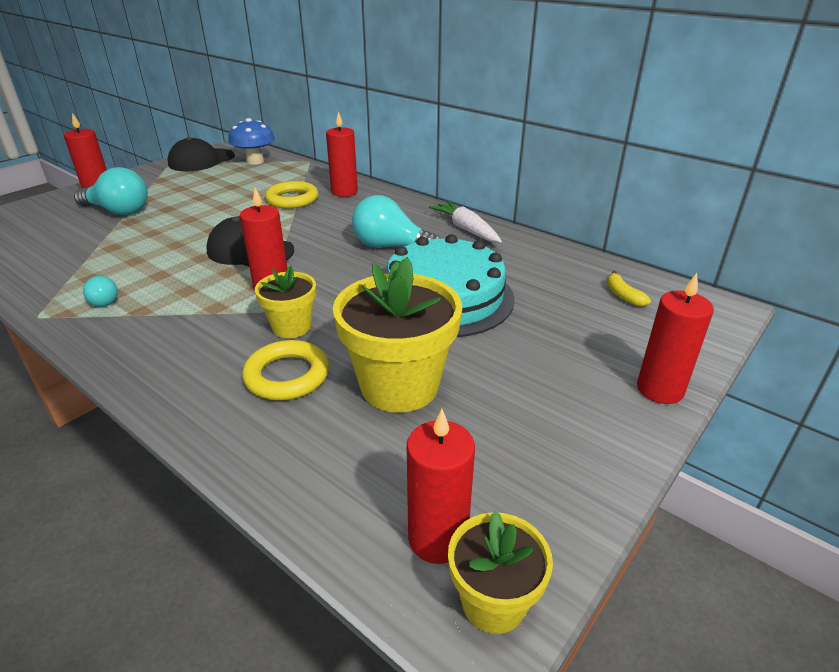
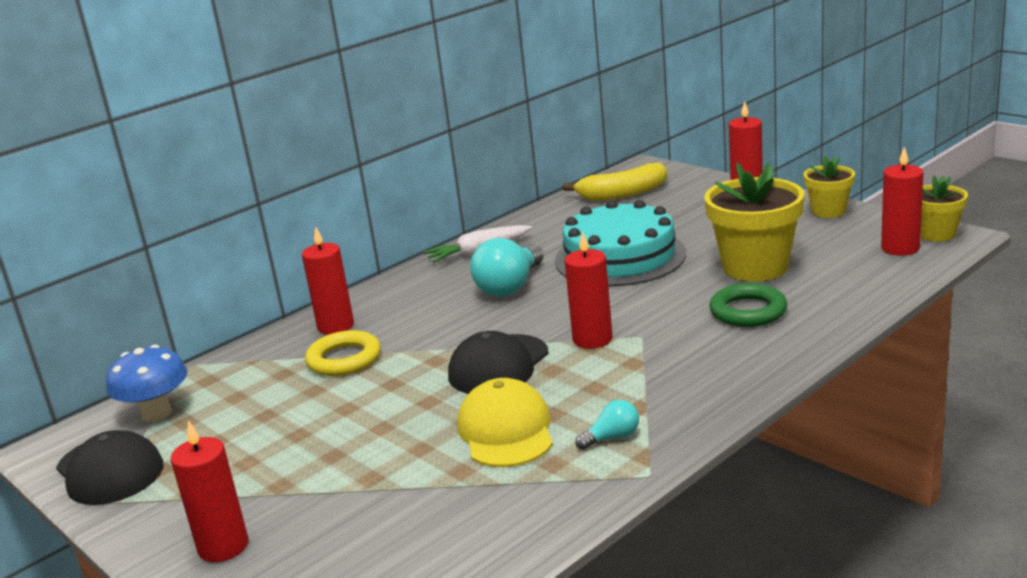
camera: 80 degrees left, 10 degrees down
(118, 211) = (320, 502): turquoise light bulb -> none
(150, 259) = (506, 431): none -> yellow cap
(287, 375) = (748, 311): yellow ring -> green ring
(291, 327) = (670, 319): yellow flower pot -> yellow flower pot (828, 211)
(623, 295) = (622, 194): yellow banana -> yellow banana, size x2.04

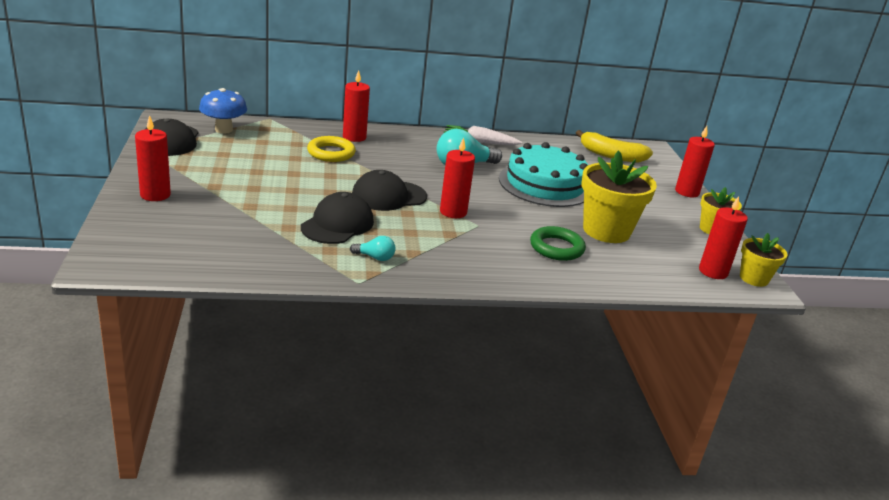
camera: 30 degrees right, 5 degrees up
(506, 431) = (337, 224): yellow cap -> black cap

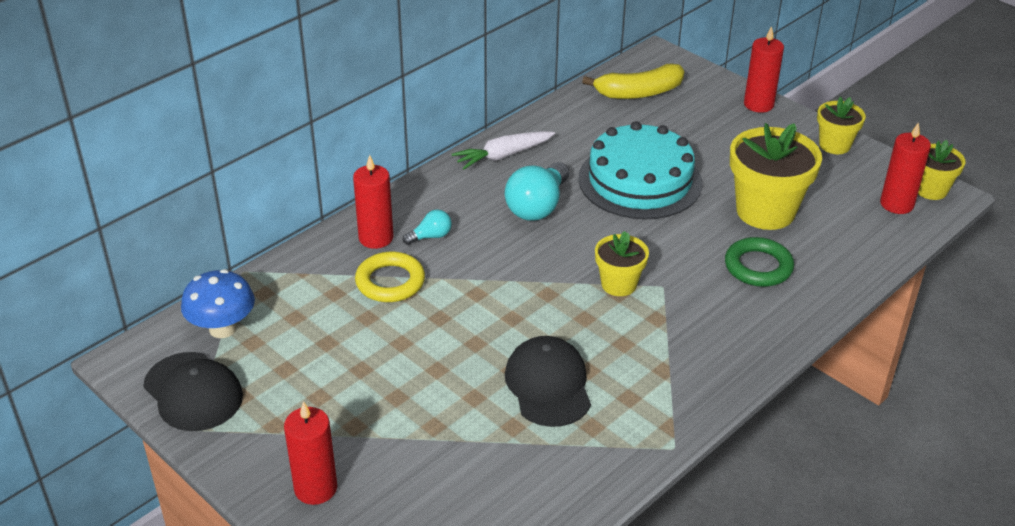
camera: 35 degrees left, 10 degrees up
(375, 257) = (641, 403): turquoise light bulb -> turquoise light bulb (430, 236)
(388, 196) = (535, 306): black cap -> none
(453, 212) = (619, 284): red candle -> yellow flower pot

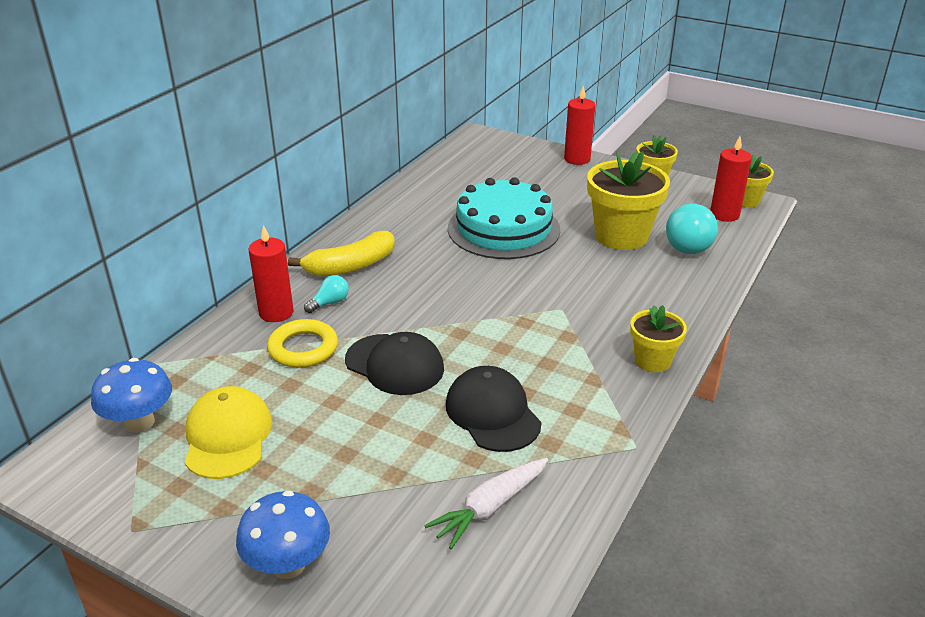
camera: 15 degrees left, 5 degrees down
(193, 392) = (122, 491): black cap -> black cap (394, 364)
(296, 358) = (227, 436): none -> yellow cap
(315, 488) = (288, 564): red candle -> blue mushroom
(503, 156) = (373, 227): white carrot -> white carrot (490, 508)
(537, 206) = (421, 262): turquoise light bulb -> turquoise light bulb (688, 243)
(619, 284) = (521, 314): yellow flower pot -> yellow flower pot (652, 361)
(639, 93) = (473, 164): yellow banana -> yellow banana (350, 266)
(758, 267) = (636, 280): green ring -> none

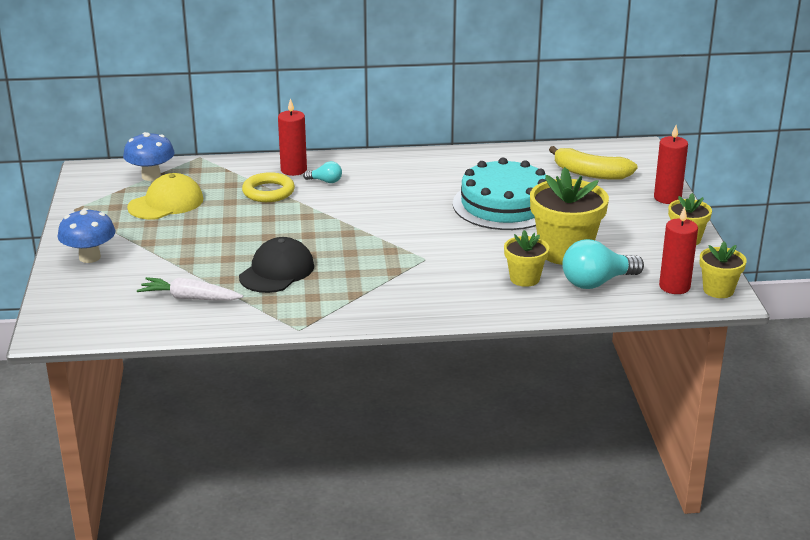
camera: 55 degrees right, 5 degrees down
(350, 266) = (376, 172): yellow banana -> yellow banana (590, 173)
(394, 364) = (287, 224): black cap -> none
(652, 361) = (405, 310): yellow flower pot -> yellow flower pot (524, 278)

